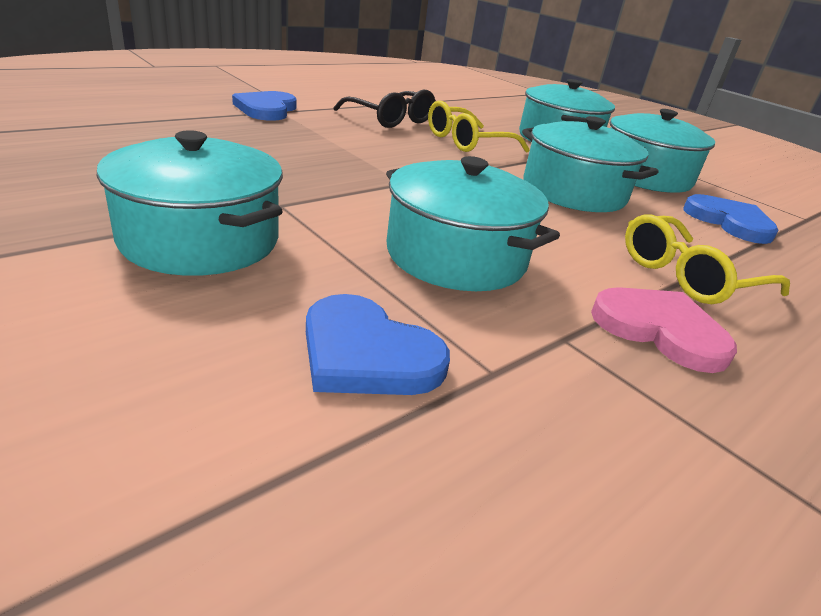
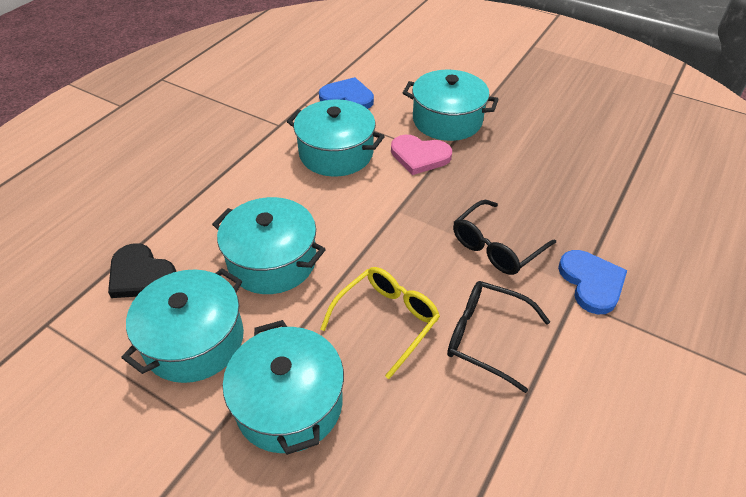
camera: 165 degrees right, 15 degrees up
(322, 139) = (496, 247): none -> black glasses
(660, 330) = (235, 143): pink heart -> pink heart (419, 156)
(688, 276) = (207, 187): yellow glasses -> none
(729, 222) = (141, 275): blue heart -> black heart

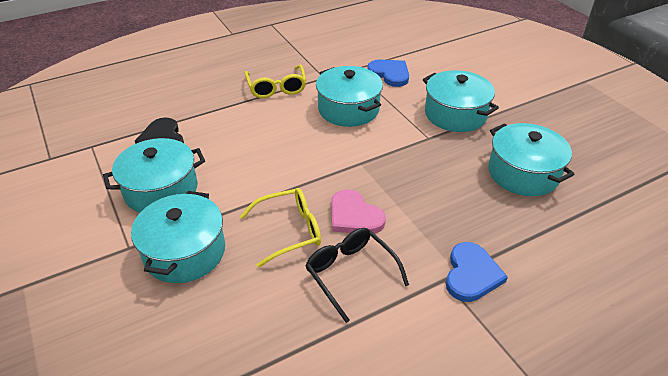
camera: 30 degrees right, 5 degrees down
(233, 156) = (276, 88): none -> yellow glasses
(272, 261) = (246, 162): turquoise pot -> turquoise pot (523, 173)
(419, 156) = (410, 132): pink heart -> pink heart (354, 216)
(496, 247) = (414, 217): black glasses -> none

